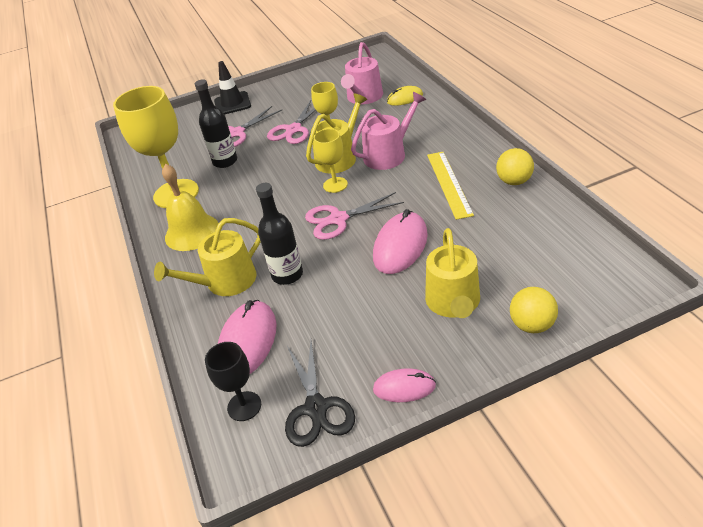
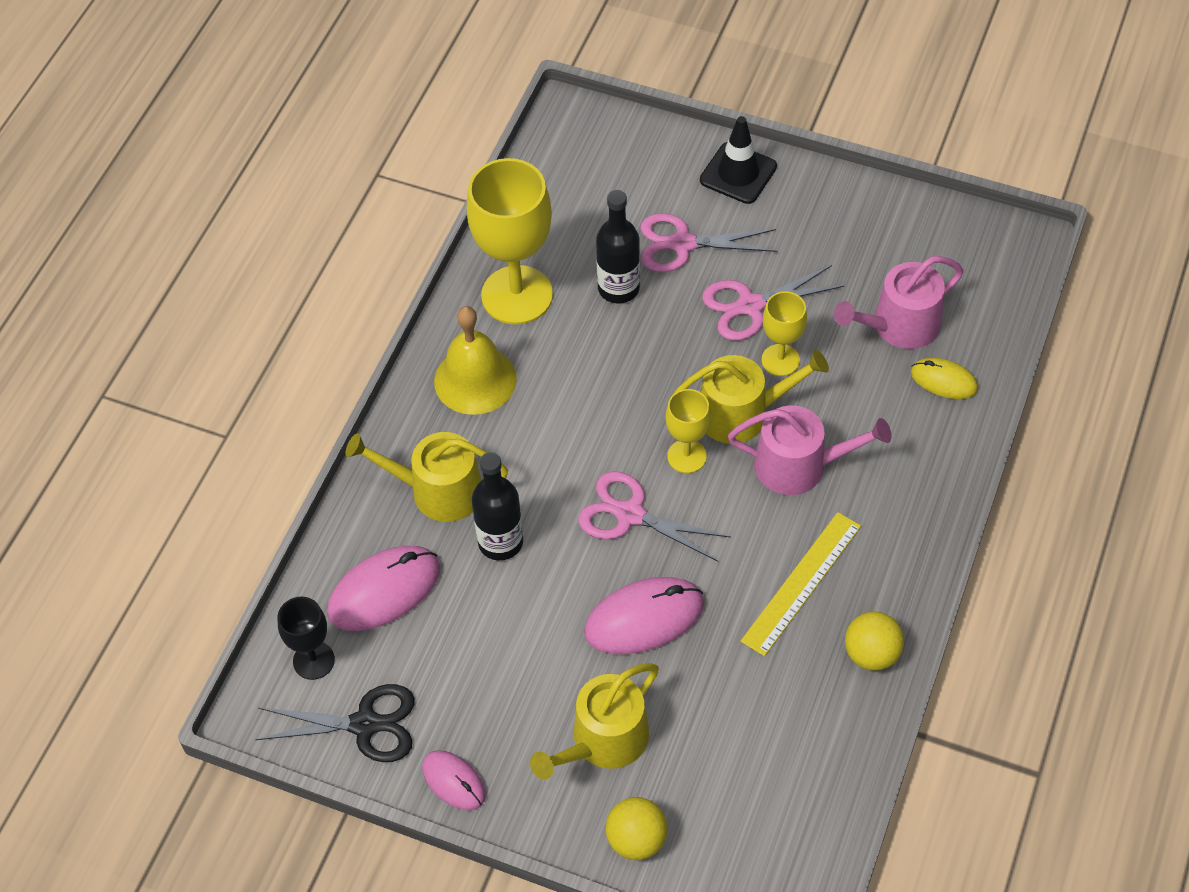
camera: 40 degrees right, 15 degrees up
(316, 408) = (365, 724): black scissors -> black scissors turned 120 degrees counterclockwise

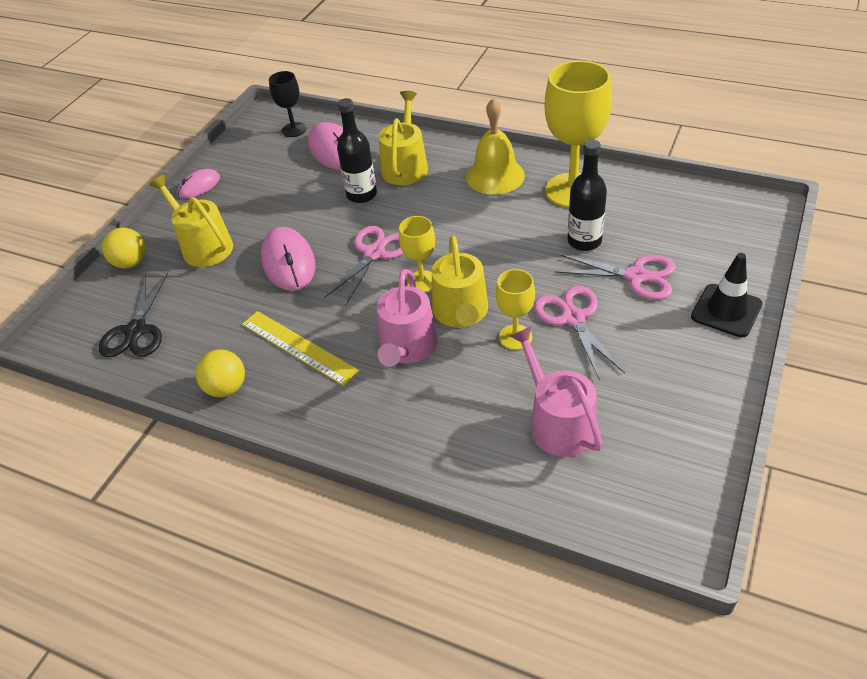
camera: 95 degrees right, 10 degrees down
(365, 724) = (247, 151): black scissors -> black scissors (136, 331)
(682, 244) = (636, 276): pink scissors -> pink scissors turned 105 degrees clockwise
(943, 380) = (493, 454): yellow mouse -> none

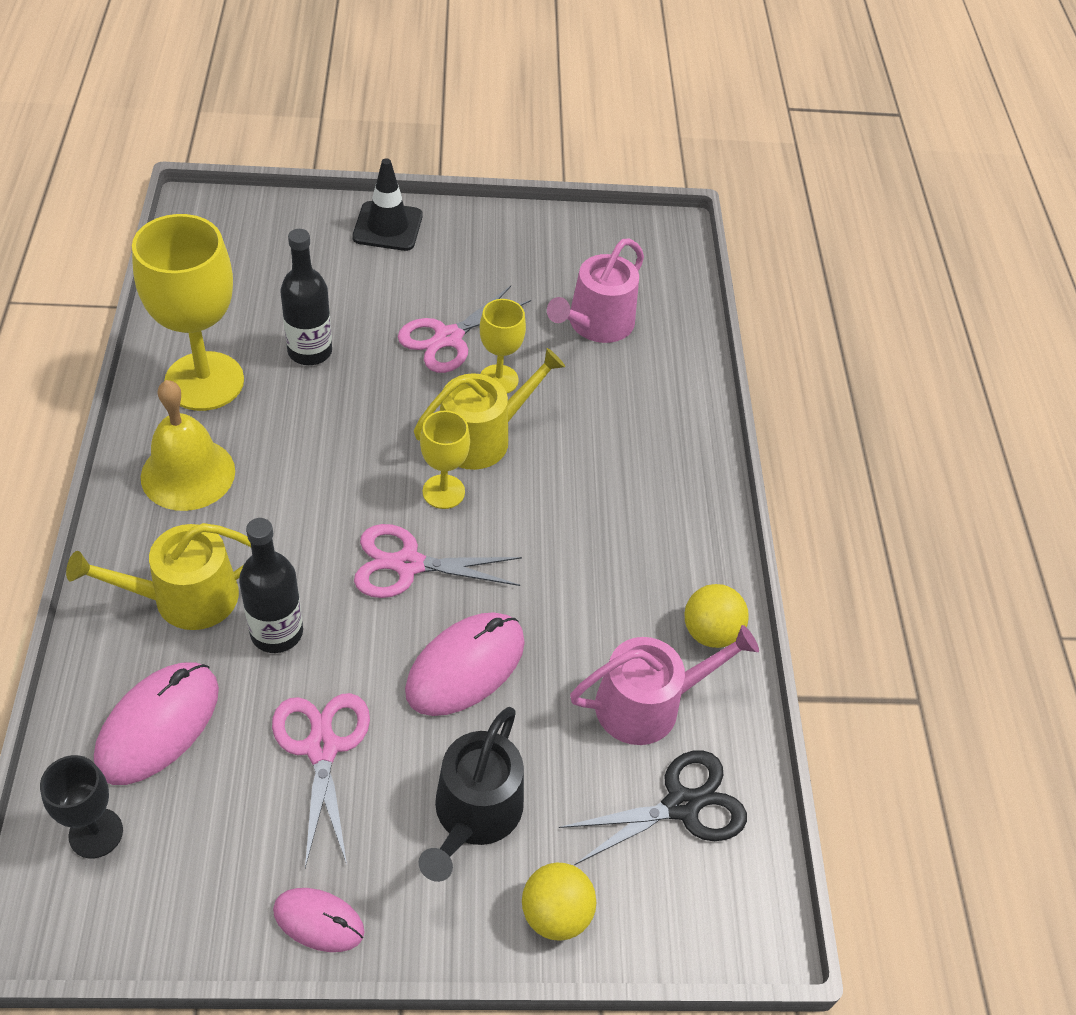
camera: 125 degrees left, 5 degrees up
(203, 246) = (474, 814): yellow watering can -> black watering can
(298, 347) = (611, 583): yellow ruler -> none
(407, 348) = (560, 471): pink watering can -> pink watering can (648, 704)
(636, 276) = (358, 298): pink scissors -> pink scissors (322, 747)

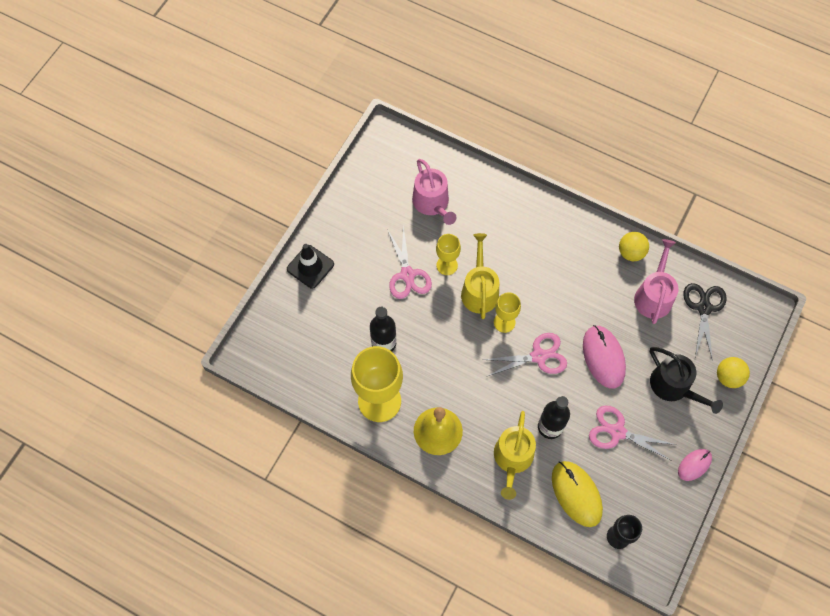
camera: 55 degrees left, 15 degrees up
(158, 725) = (576, 494): pink mouse -> yellow mouse
(408, 564) = (538, 356): pink scissors -> pink scissors turned 135 degrees counterclockwise

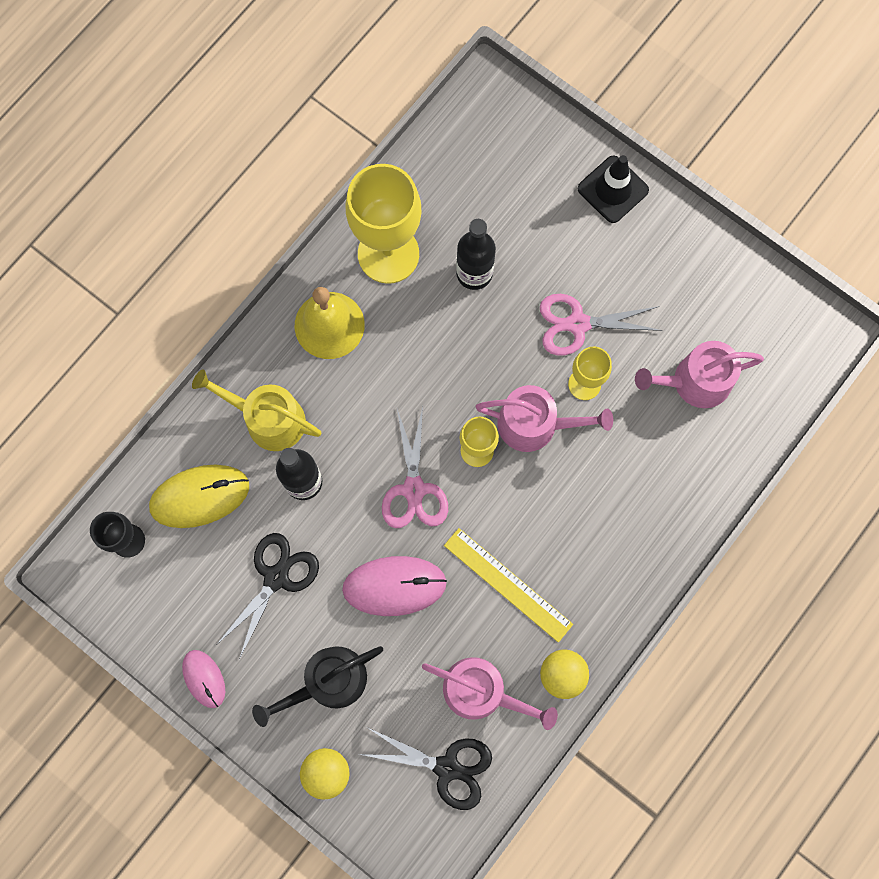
camera: 100 degrees right, 10 degrees up
(479, 290) = (535, 424): yellow watering can -> pink watering can
(585, 291) = (508, 584): none -> yellow ruler
(617, 432) = (276, 577): pink scissors -> black scissors

